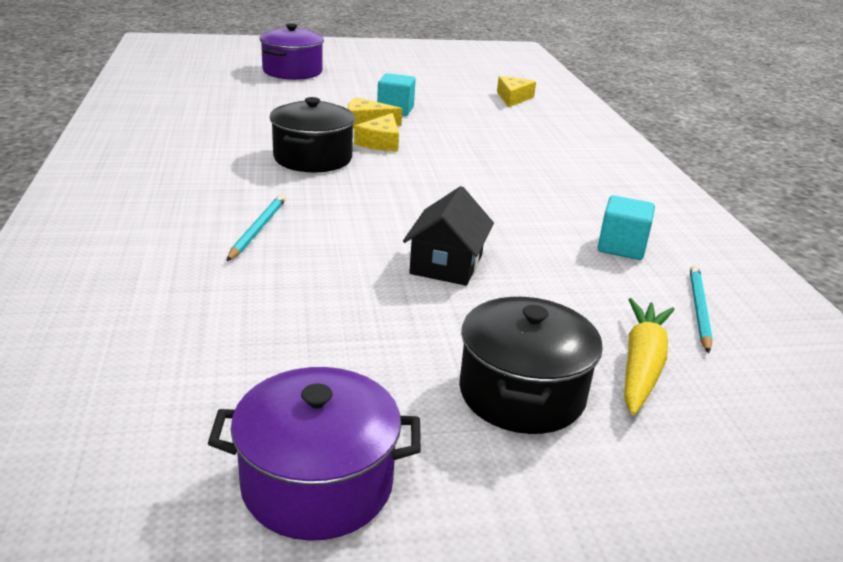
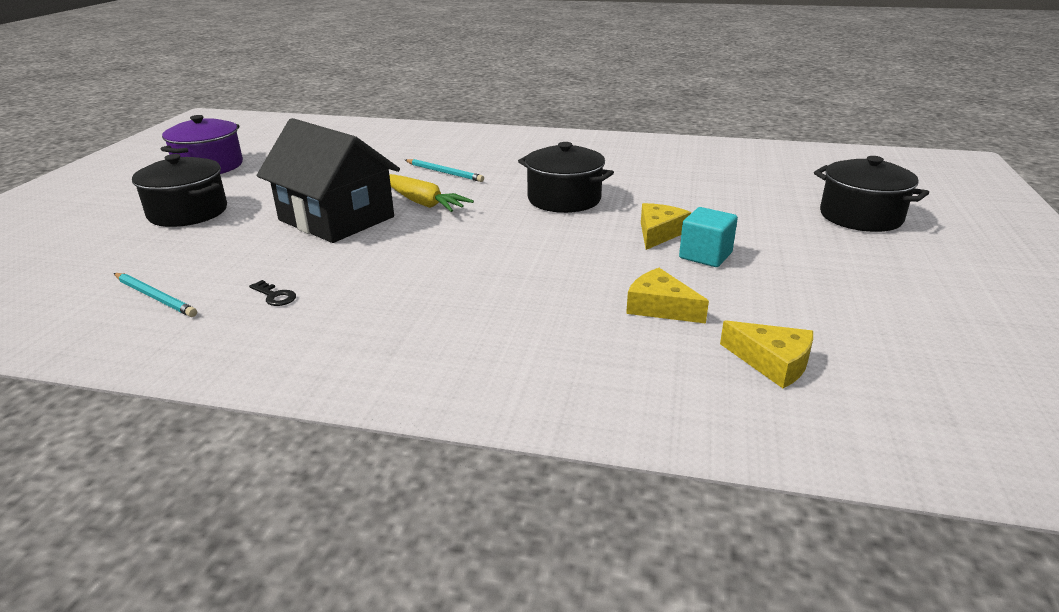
camera: 115 degrees right, 0 degrees up
(292, 71) = (860, 216): purple pot -> black pot
(380, 142) = (595, 231): yellow cheese -> yellow cheese (660, 307)
(446, 264) = (336, 218): black house -> black house, size x1.70
(621, 247) = (275, 296): turquoise cube -> black key
(641, 365) = (149, 251): yellow carrot -> yellow carrot (423, 202)

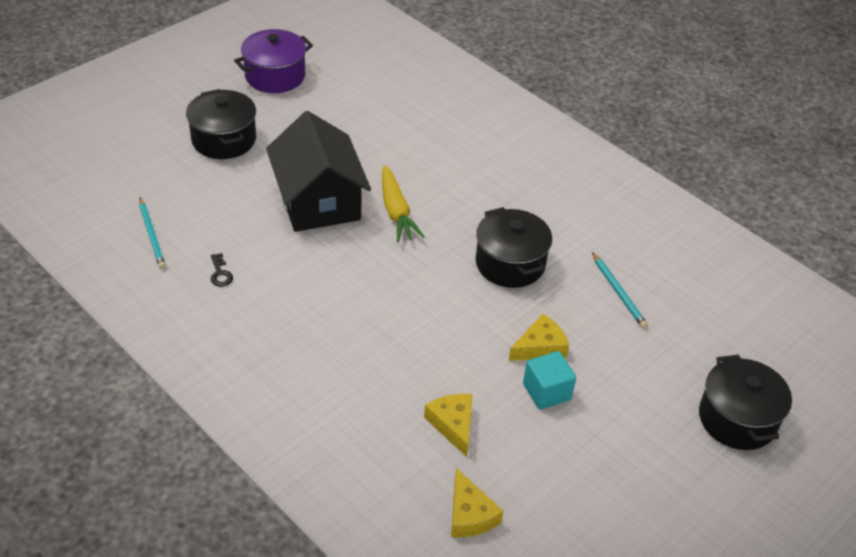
camera: 30 degrees right, 15 degrees up
(444, 172) = (448, 175): turquoise pencil -> turquoise pencil (618, 292)

